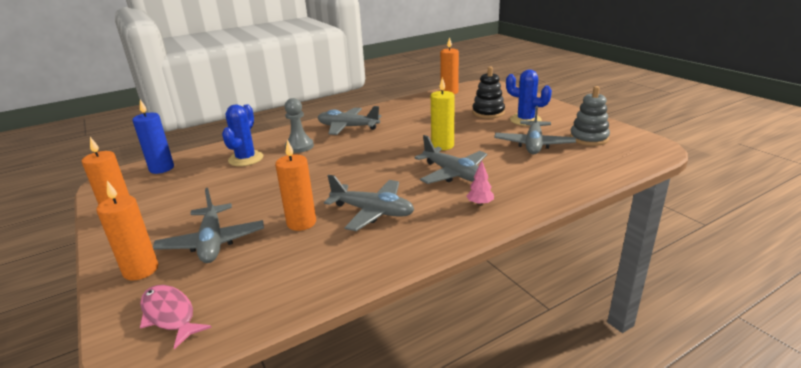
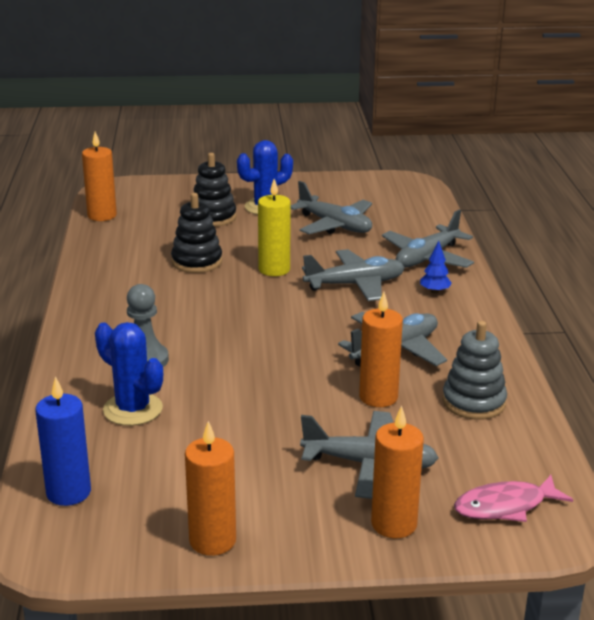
camera: 65 degrees left, 0 degrees up
(348, 127) = (124, 311): grey plane -> grey plane (427, 258)
(425, 125) = (197, 262): none -> black stacking toy
(480, 204) = (434, 291): pink tree -> blue tree
(588, 138) = (354, 198): grey stacking toy -> grey stacking toy (474, 402)

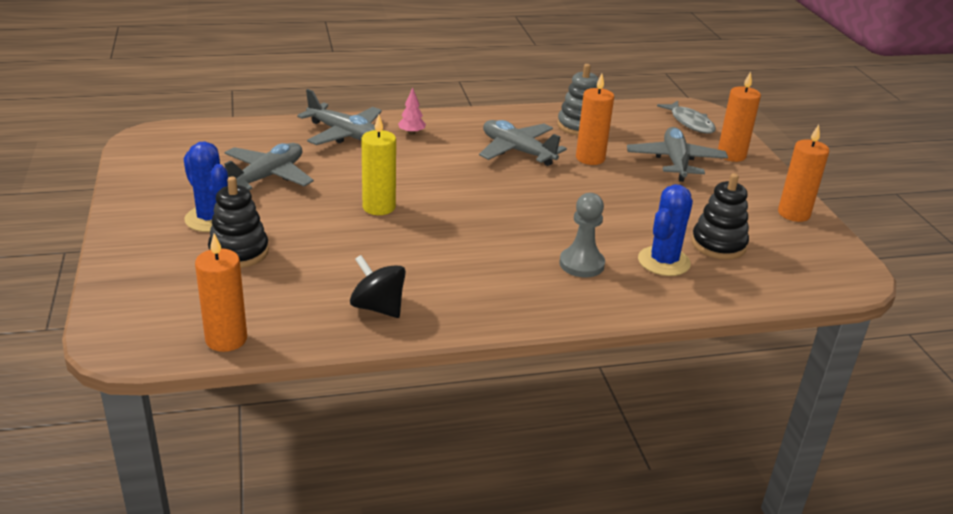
camera: 100 degrees left, 5 degrees up
(68, 492) = (789, 277): blue candle -> none
(116, 264) = (378, 307): none -> black spinning top
(197, 262) = (365, 253): black stacking toy -> black stacking toy (718, 244)
(355, 285) = (405, 166): grey plane -> none
(434, 291) = (411, 133): blue tree -> pink tree
(505, 506) = (690, 123): pink fish -> grey fish

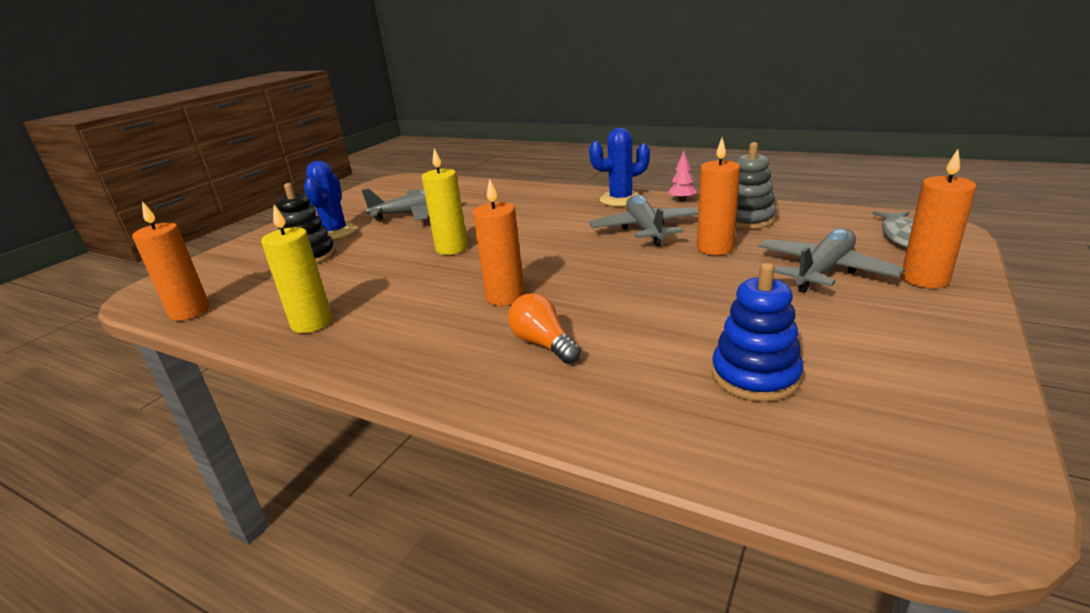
camera: 45 degrees right, 5 degrees down
(344, 134) = (517, 195): grey plane -> none
(378, 307) = (312, 323): black spinning top -> yellow candle
(411, 133) = (571, 202): pink tree -> pink tree (682, 200)
(581, 264) = (543, 344): grey pawn -> orange light bulb
(664, 261) = (645, 372): blue cactus -> blue cactus (621, 199)
(718, 244) = (755, 376): black stacking toy -> blue stacking toy
(793, 214) = (947, 372): orange candle -> orange candle (505, 297)

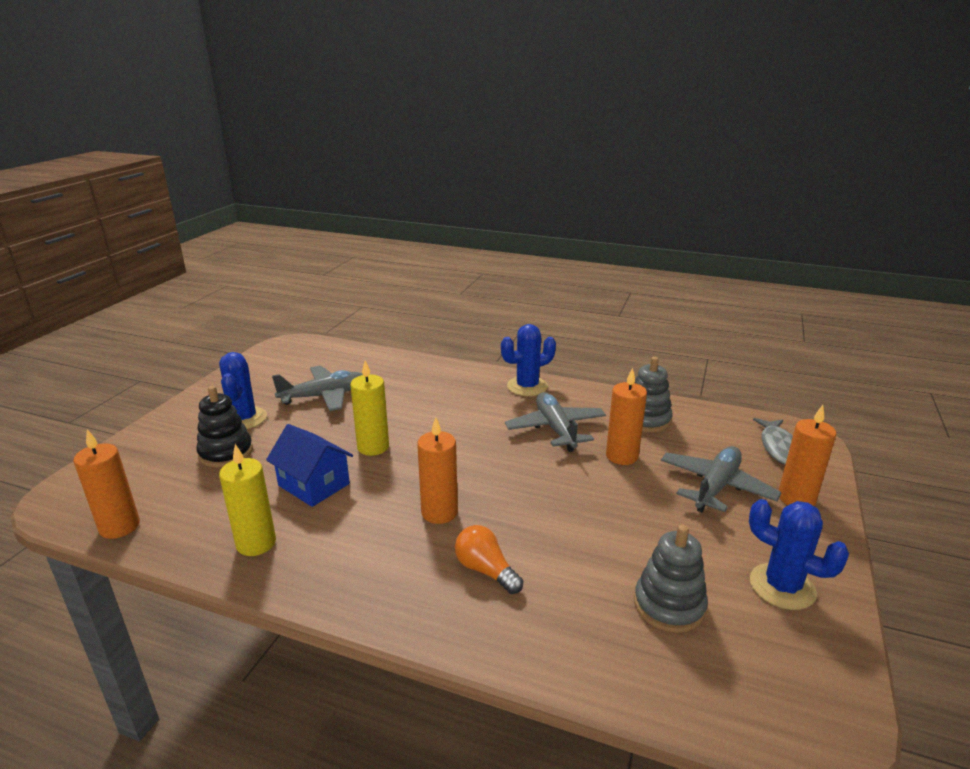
camera: 10 degrees left, 0 degrees up
(384, 278) = (314, 484): none -> blue house
(682, 200) = (585, 391): pink tree -> none
(755, 376) = (669, 605): blue stacking toy -> grey stacking toy
(903, 359) = (782, 587): none -> blue cactus

